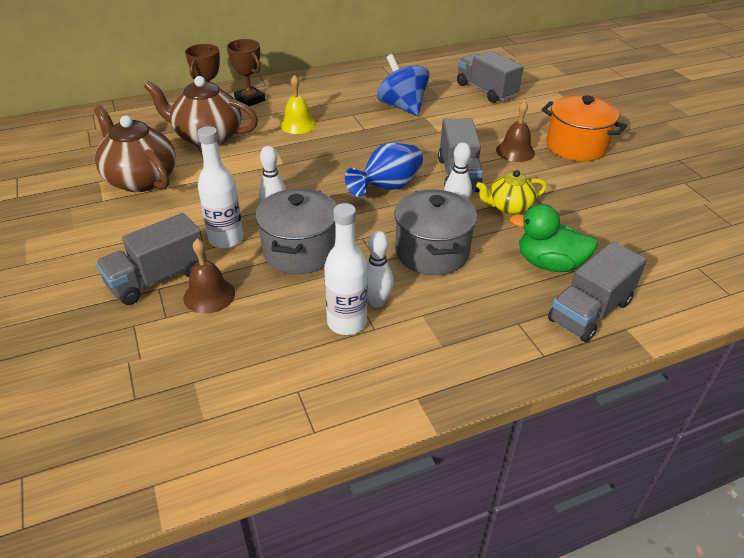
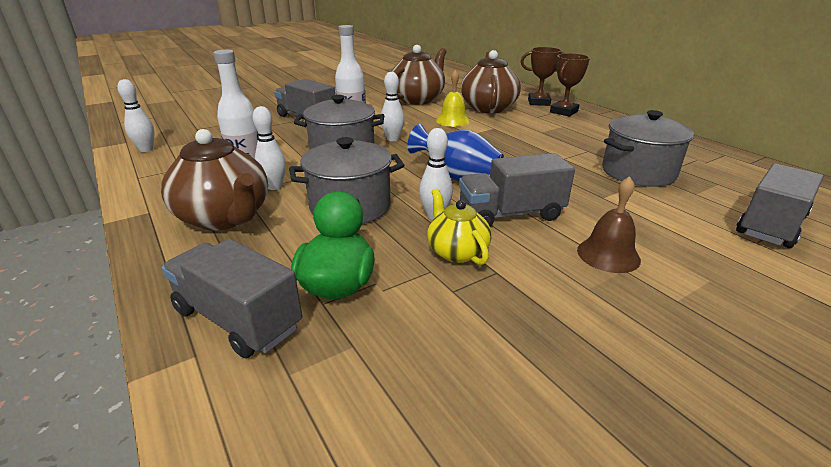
camera: 80 degrees right, 10 degrees down
(205, 446) = (146, 149): none -> white bowling pin
(209, 295) = (288, 133): brown bell -> none
(298, 124) = (540, 131): yellow bell -> yellow bell (453, 120)
(402, 107) = (638, 172): blue spinning top -> grey pot
(440, 333) = (225, 217): none -> brown teapot
(576, 146) = (689, 319): orange pot -> none

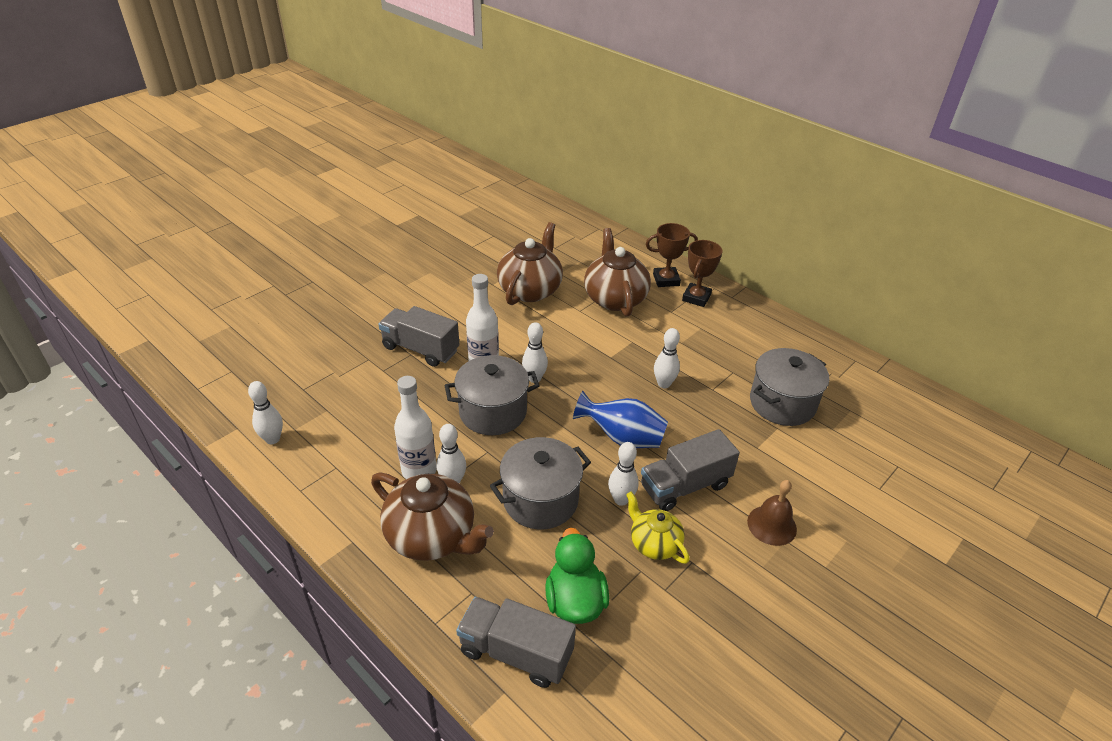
camera: 15 degrees left, 10 degrees up
(453, 120) = (585, 332): yellow bell -> none
(514, 151) = (664, 384): none -> white bowling pin
(770, 225) = (890, 465): grey truck -> none

